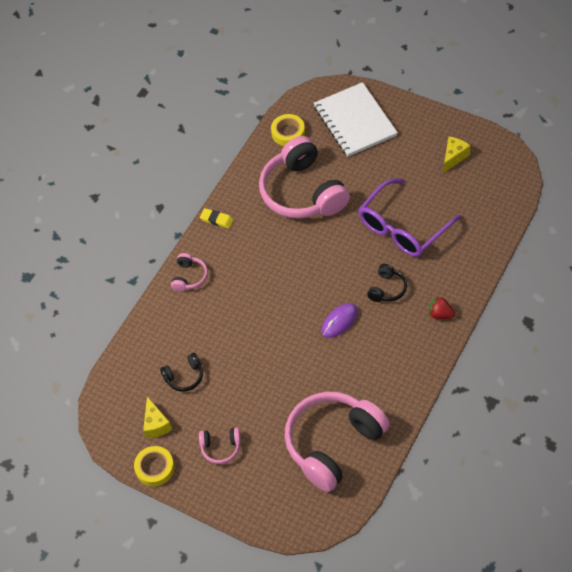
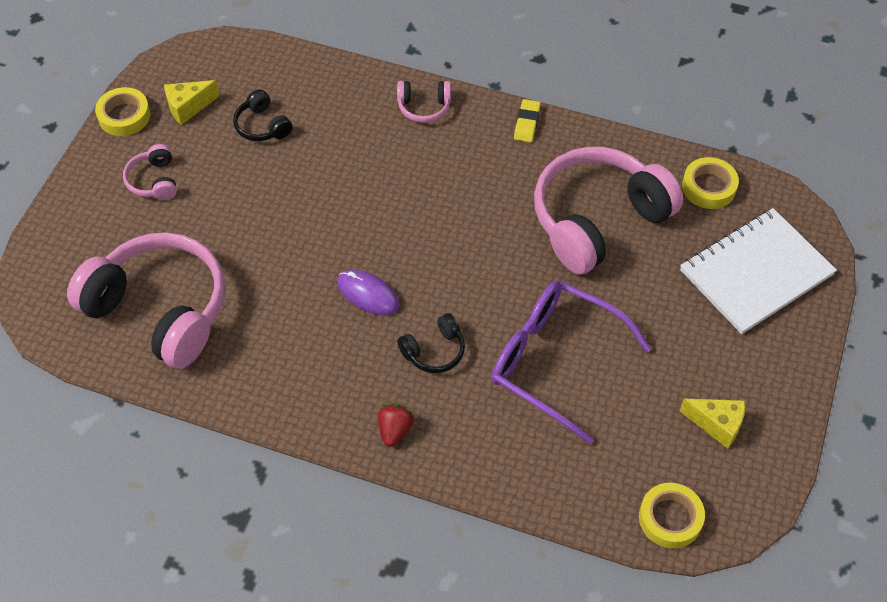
camera: 75 degrees right, 0 degrees up
(387, 289) = (434, 351): black headphones -> black headphones turned 45 degrees counterclockwise
(509, 188) = (670, 518): none -> yellow tape

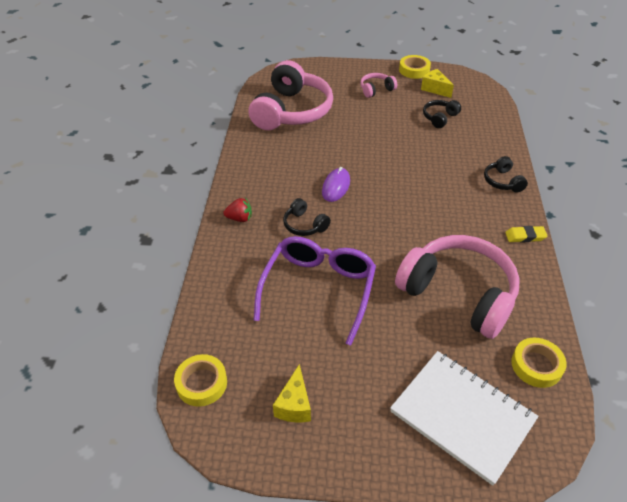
camera: 75 degrees right, 10 degrees down
(424, 107) = (502, 181): pink headphones -> black headphones

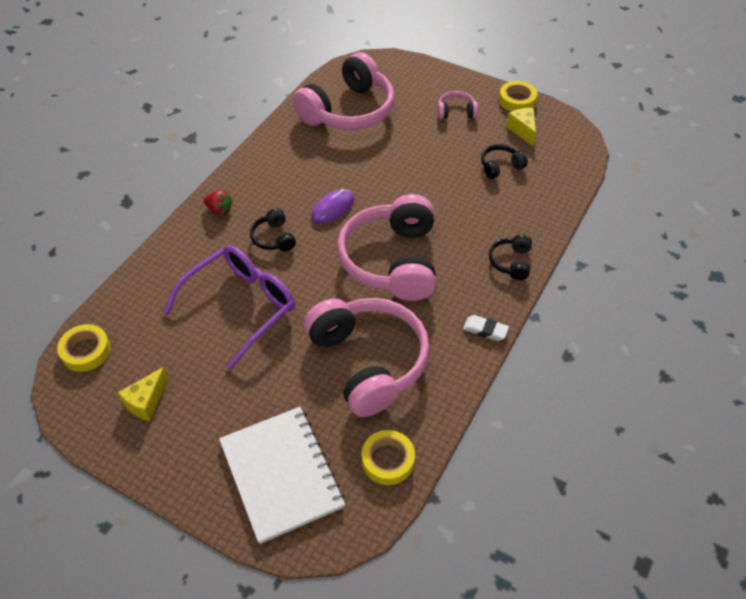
camera: 25 degrees right, 5 degrees up
(415, 210) = (392, 261): none -> pink headphones
(525, 236) = (485, 330): yellow eraser -> white eraser

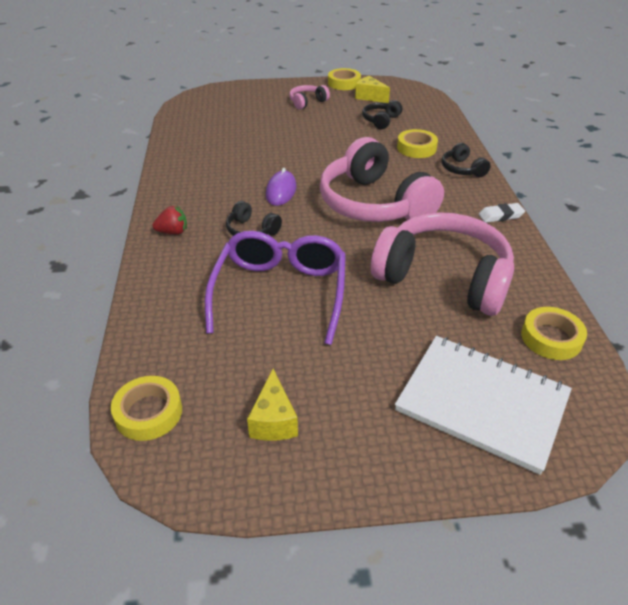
camera: 35 degrees left, 10 degrees down
(348, 110) = (217, 128): pink headphones -> none
(497, 216) = (416, 148): none -> yellow tape

